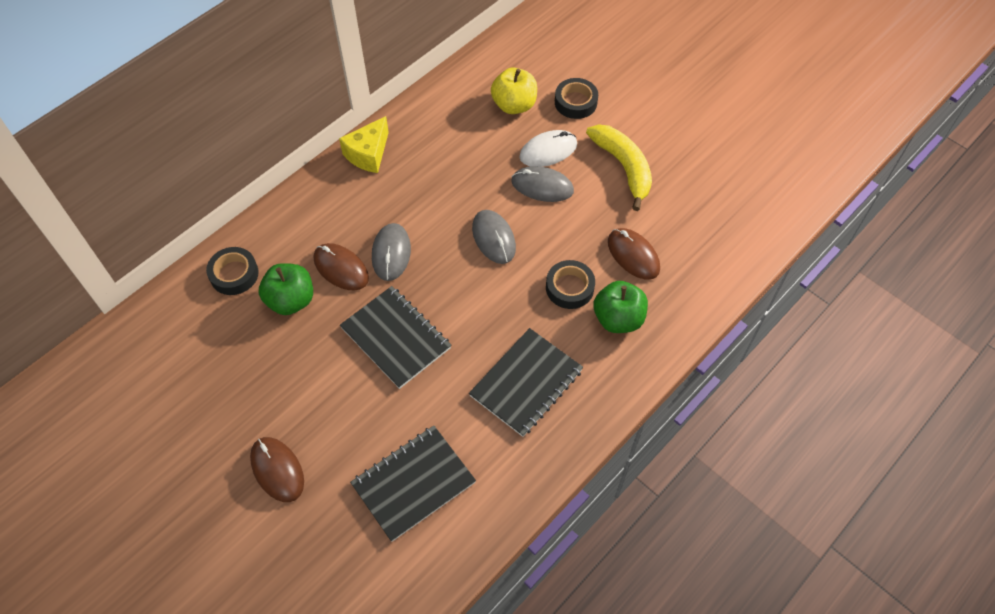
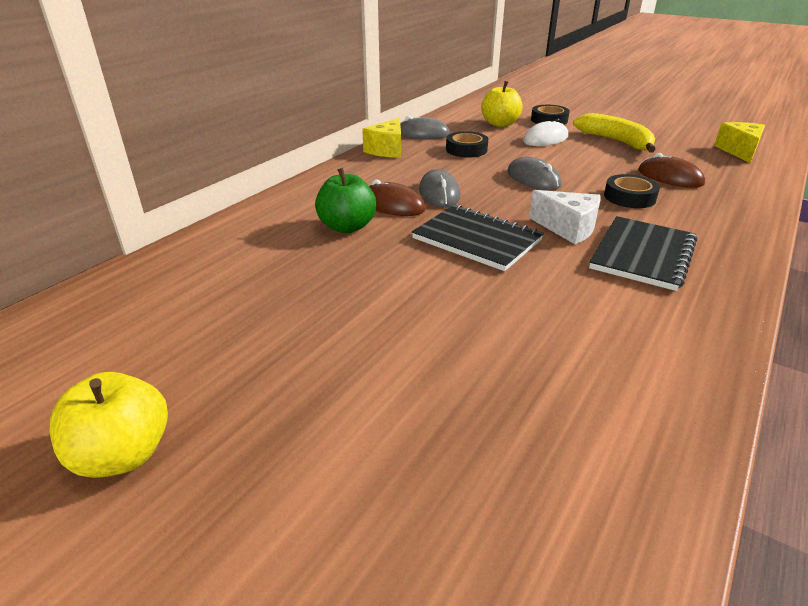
camera: 10 degrees left, 25 degrees down
(104, 531) = (123, 454): none -> yellow apple
(234, 274) = (277, 217): black tape -> black tape (466, 150)
(277, 470) = (384, 353): brown mouse -> none
(413, 483) = (576, 345): black notebook -> none
(483, 333) = (567, 228): none -> white cheese
(542, 186) = (555, 153): grey mouse -> grey mouse (422, 134)
(618, 319) = (694, 209): green apple -> none
(746, 209) = (739, 151): none -> yellow cheese

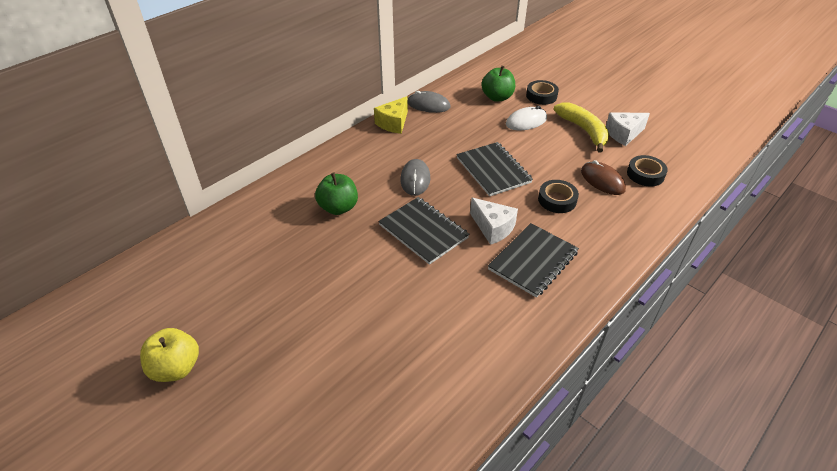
camera: 10 degrees right, 10 degrees up
(392, 205) = (377, 188): brown mouse -> none
(466, 150) = (456, 129): black tape -> black tape (645, 174)
(500, 124) = (497, 97): yellow apple -> green apple
(533, 179) = (493, 170): grey mouse -> black notebook
(662, 141) = (623, 134): none -> white cheese
(739, 151) = (681, 154): yellow cheese -> none

